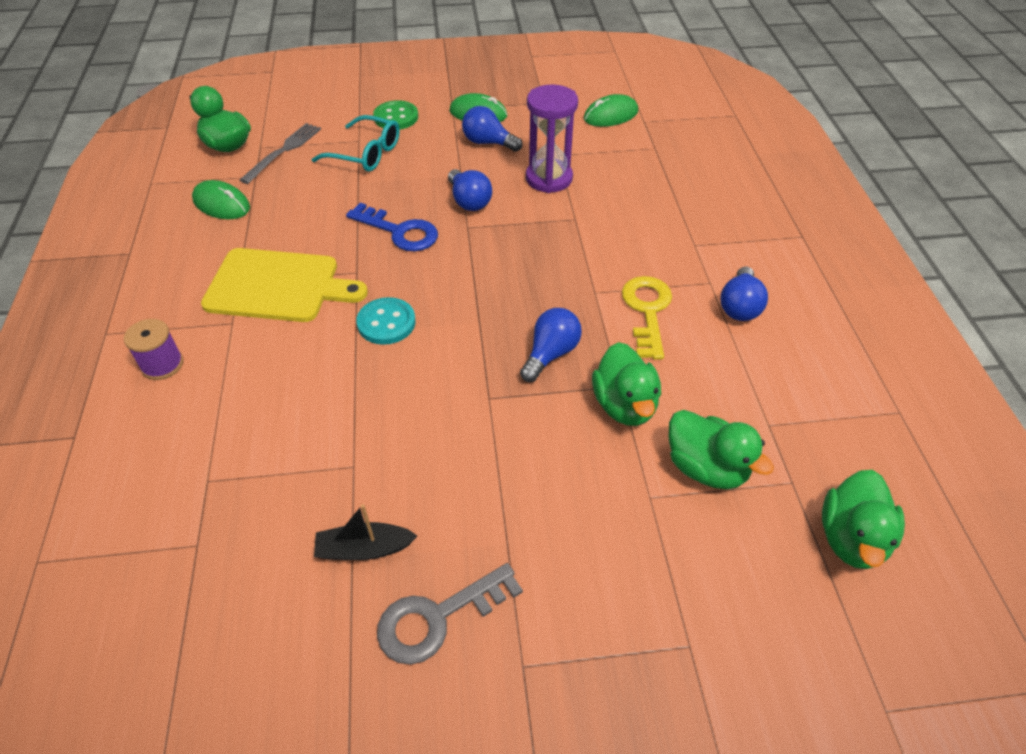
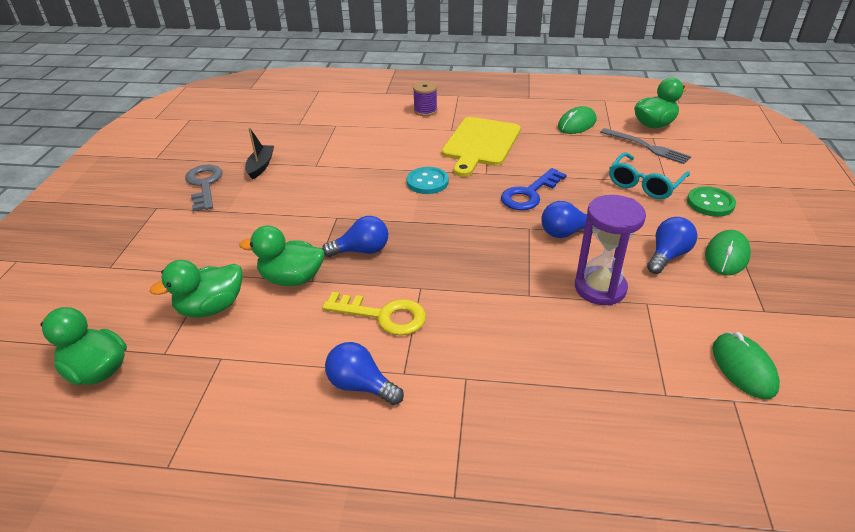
camera: 105 degrees right, 10 degrees down
(550, 354) = (361, 250): blue light bulb -> blue light bulb turned 60 degrees counterclockwise

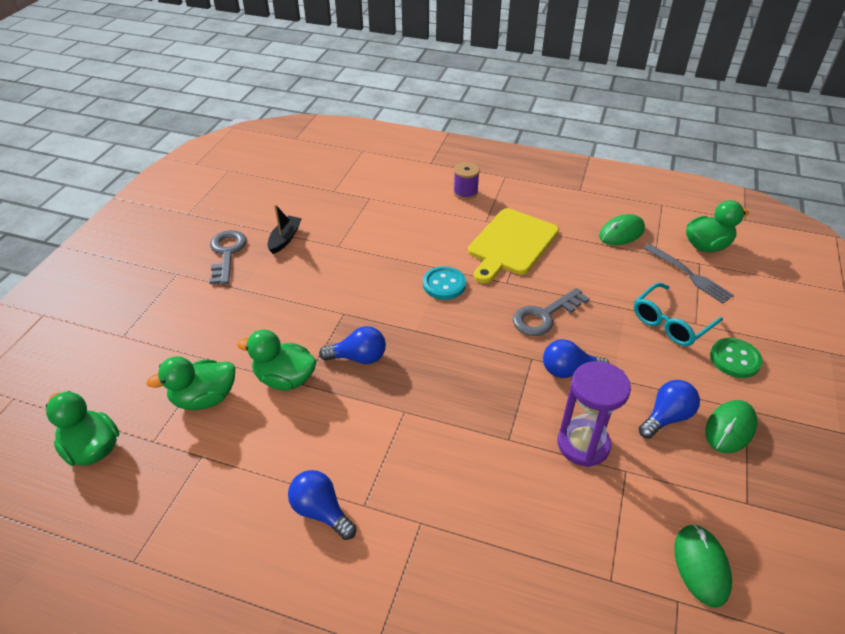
camera: 10 degrees right, 5 degrees up
(383, 315) = (361, 437): yellow key -> none
(529, 194) = (544, 316): blue key -> grey key

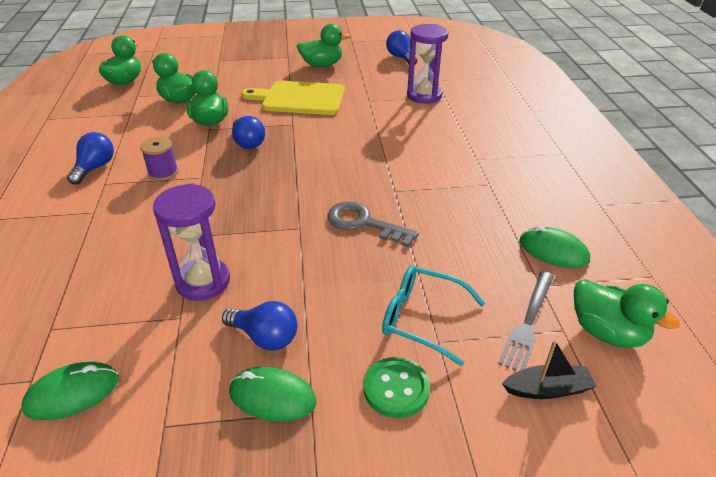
camera: 65 degrees right, 5 degrees down
(227, 253) = (322, 65): grey key -> green duck
(285, 239) = (357, 79): black boat -> black boat (547, 389)
(358, 209) = (424, 96): none -> purple hourglass
(444, 284) = (363, 158): turquoise button -> none
(465, 192) = (507, 138): purple spool -> purple spool (163, 172)
(511, 244) = (455, 180): yellow cutting board -> yellow cutting board (300, 98)
(569, 370) = (296, 254): blue light bulb -> blue light bulb (401, 57)

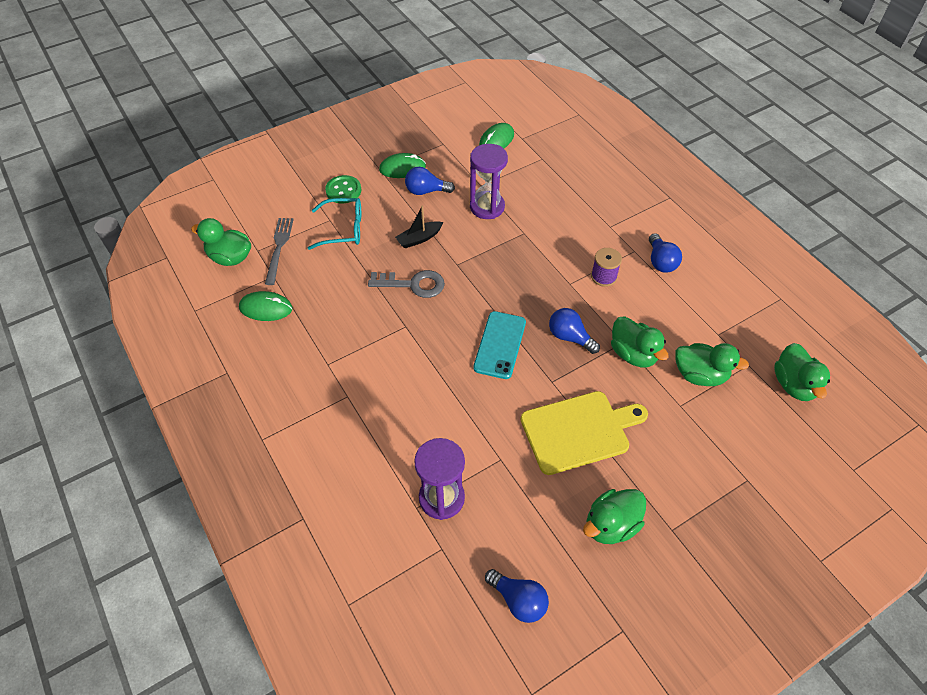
camera: 155 degrees right, 15 degrees up
(314, 154) = (500, 345): none -> turquoise phone
(547, 389) = (265, 215): black boat -> black boat (419, 239)

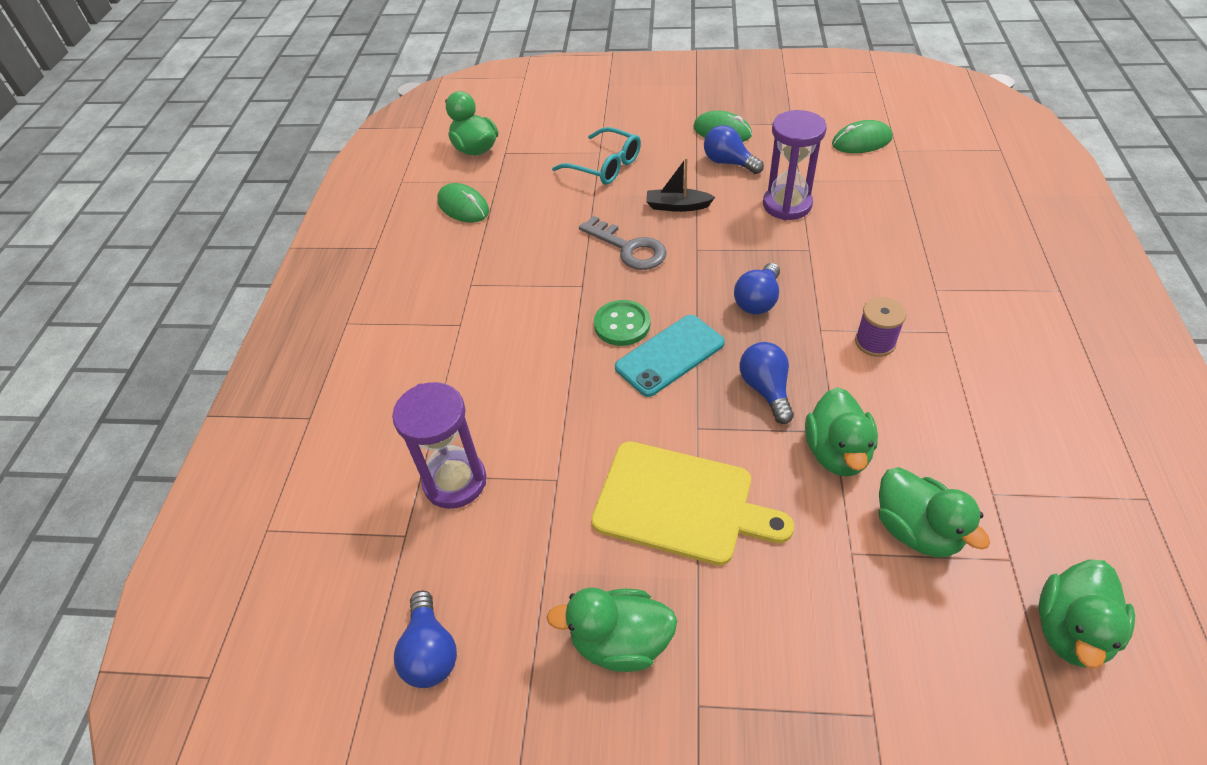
camera: 40 degrees right, 5 degrees down
(279, 248) = (527, 158): grey fork -> none
(343, 190) = (639, 130): green button -> green button (622, 324)
(660, 261) = (977, 361): blue light bulb -> blue light bulb (758, 301)

